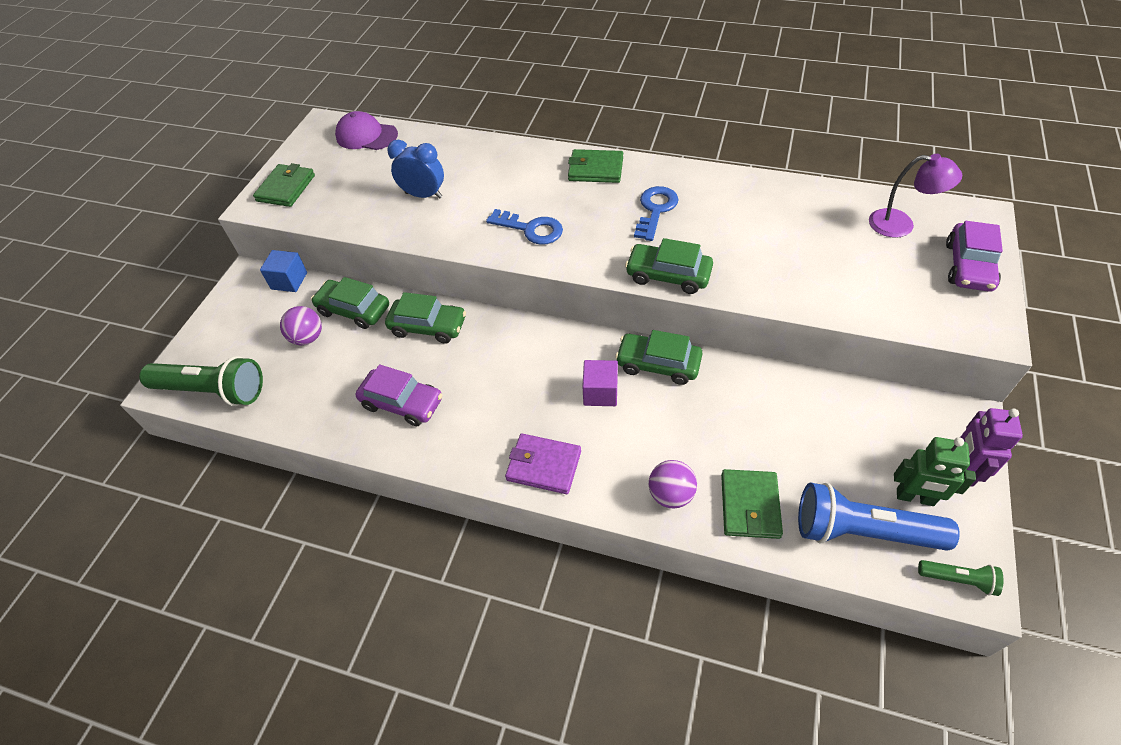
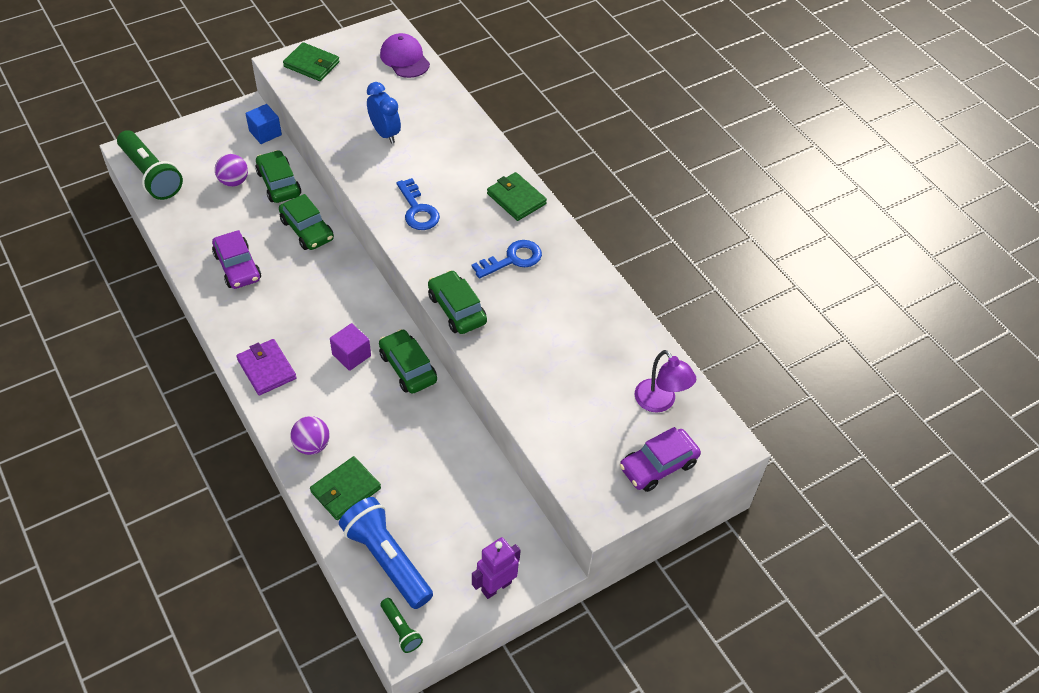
camera: 35 degrees right, 0 degrees up
(286, 188) = (311, 64): green wallet -> green wallet turned 60 degrees clockwise
(915, 497) = (444, 572): green robot -> none

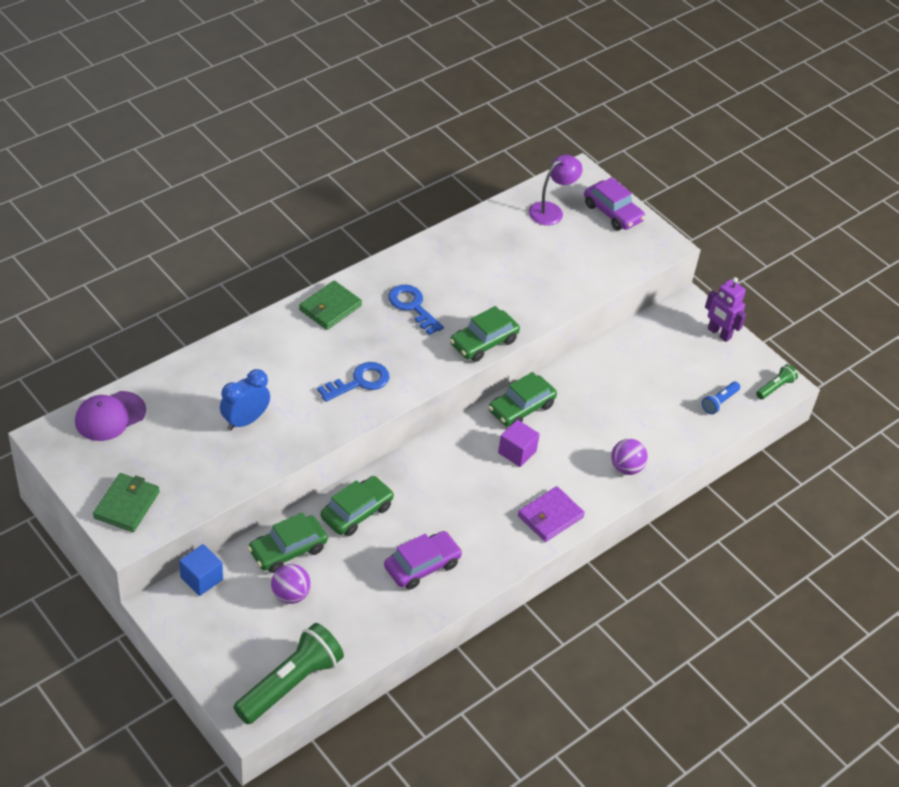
camera: 100 degrees left, 5 degrees down
(346, 490) = (664, 437): green wallet -> none
(387, 559) = (719, 402): blue flashlight -> blue flashlight, size x0.48

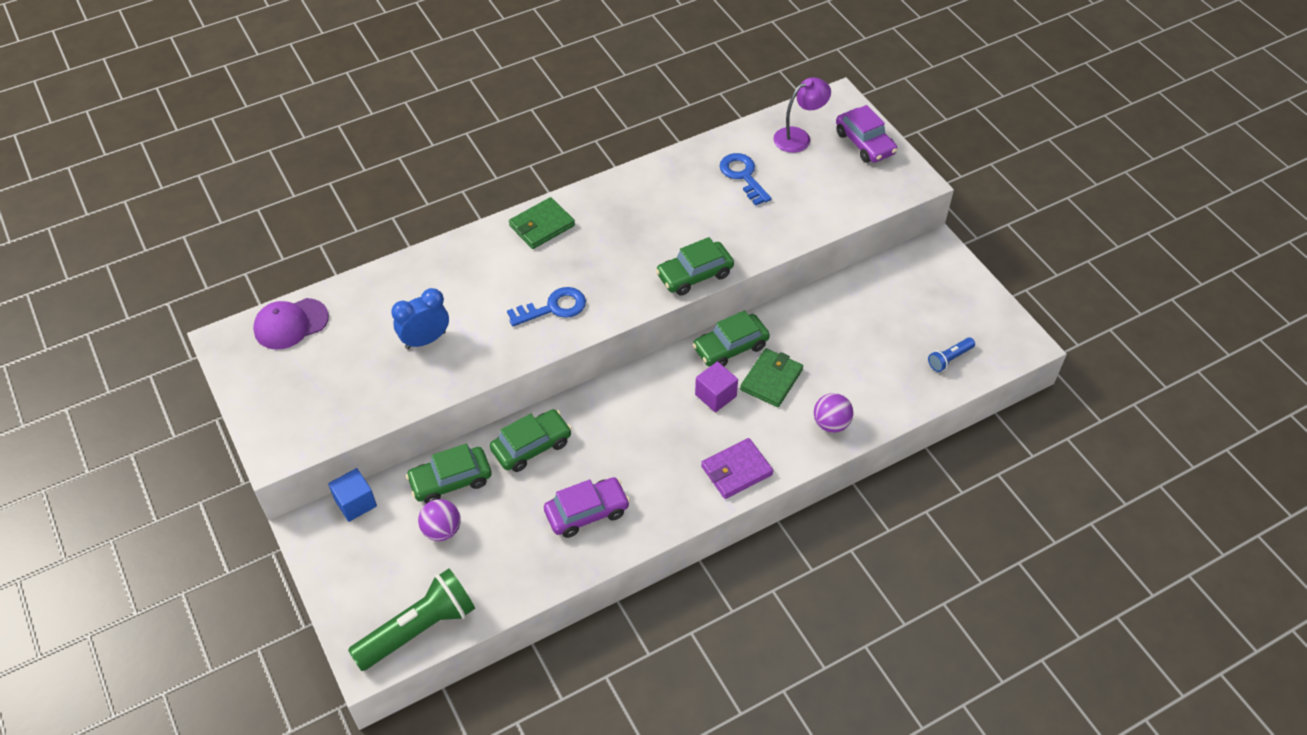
camera: 15 degrees right, 5 degrees up
(126, 505) = (283, 420): green wallet -> green wallet (771, 380)
(412, 306) = (628, 230): blue key -> blue key (743, 176)
(719, 333) = (964, 282): purple robot -> none
(775, 387) = (1016, 347): green flashlight -> none

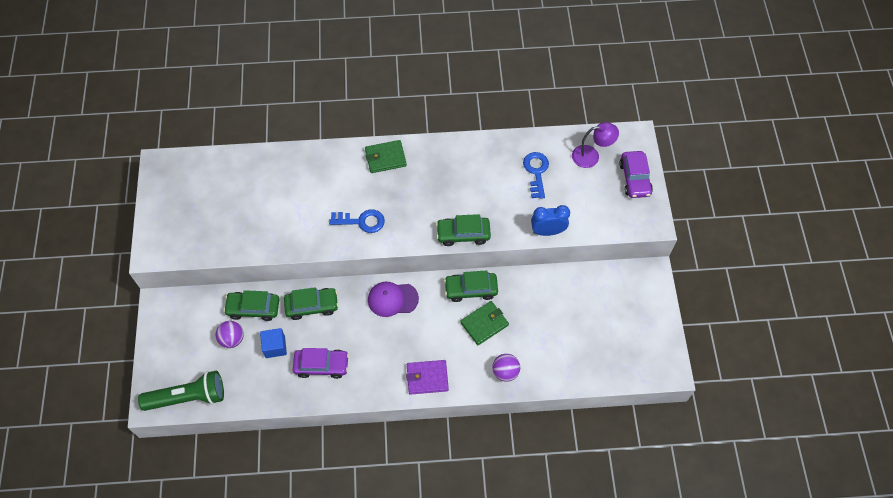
camera: 25 degrees right, 10 degrees up
(291, 324) = (201, 168): purple cap -> purple cap (392, 299)
(355, 503) = (192, 299): blue cube -> blue cube (275, 347)
(425, 340) = (273, 212): blue clock -> blue clock (547, 231)
(715, 395) = (442, 319): purple cube -> none
(949, 359) = (611, 359): blue flashlight -> none

